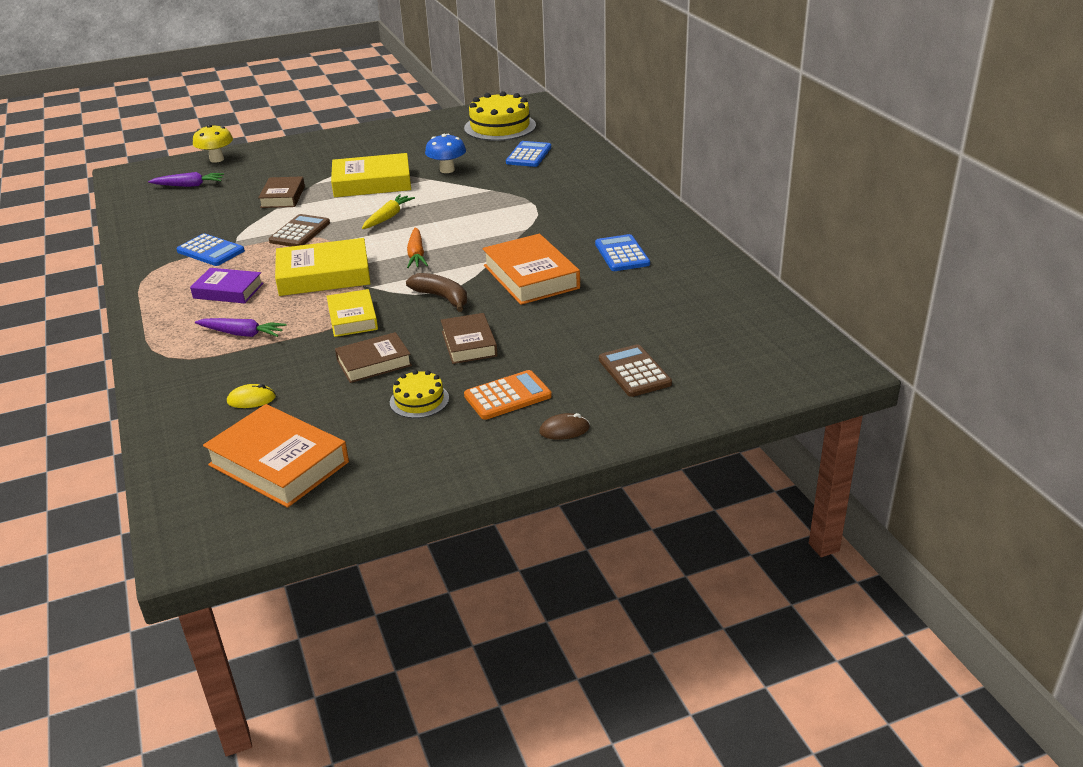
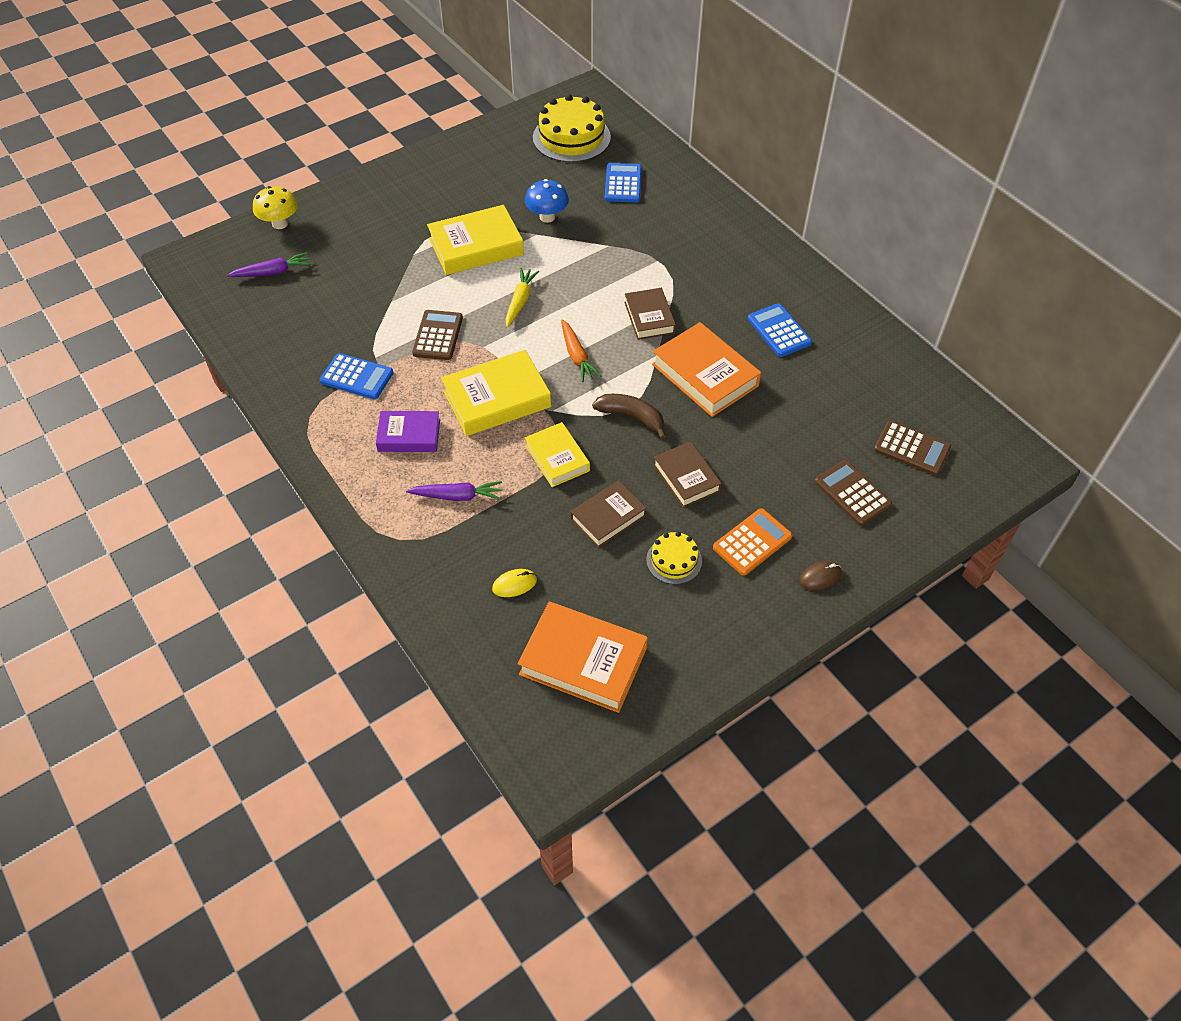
camera: 15 degrees left, 20 degrees up
(283, 197) = (390, 280): brown book -> brown book (649, 317)
(716, 346) = (911, 449): none -> brown calculator

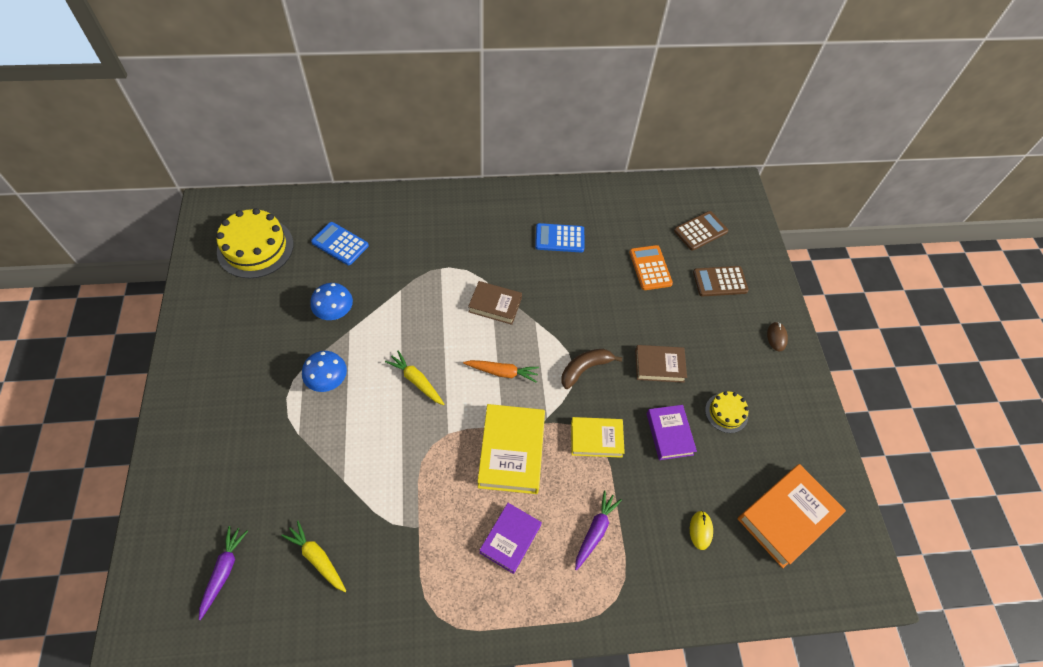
camera: 65 degrees left, 5 degrees up
(280, 224) = (159, 535): yellow mushroom -> none
(314, 319) = (317, 558): none -> yellow carrot
(357, 377) = (416, 552): blue calculator -> none
(438, 336) = (412, 462): brown calculator -> none
(476, 246) = (328, 381): yellow book -> blue mushroom
(608, 517) = (669, 434): brown book -> purple book
(705, 375) = (573, 302): orange book -> none
(752, 542) = (732, 358): orange calculator -> orange calculator (650, 268)

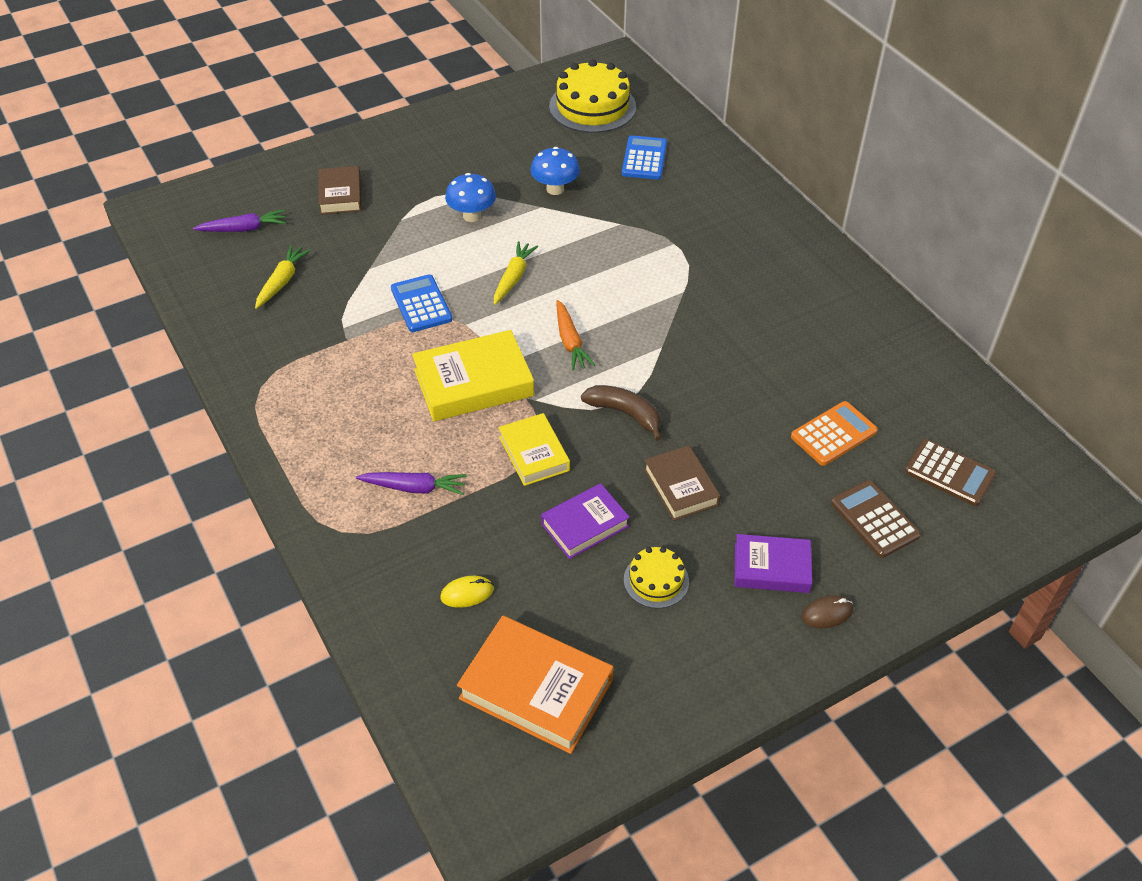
camera: 70 degrees right, 10 degrees down
(495, 305) = (658, 305): brown book -> brown book (340, 195)
(510, 539) = (369, 416): purple book -> purple book (771, 568)
(559, 238) = (805, 329): blue calculator -> blue calculator (421, 304)

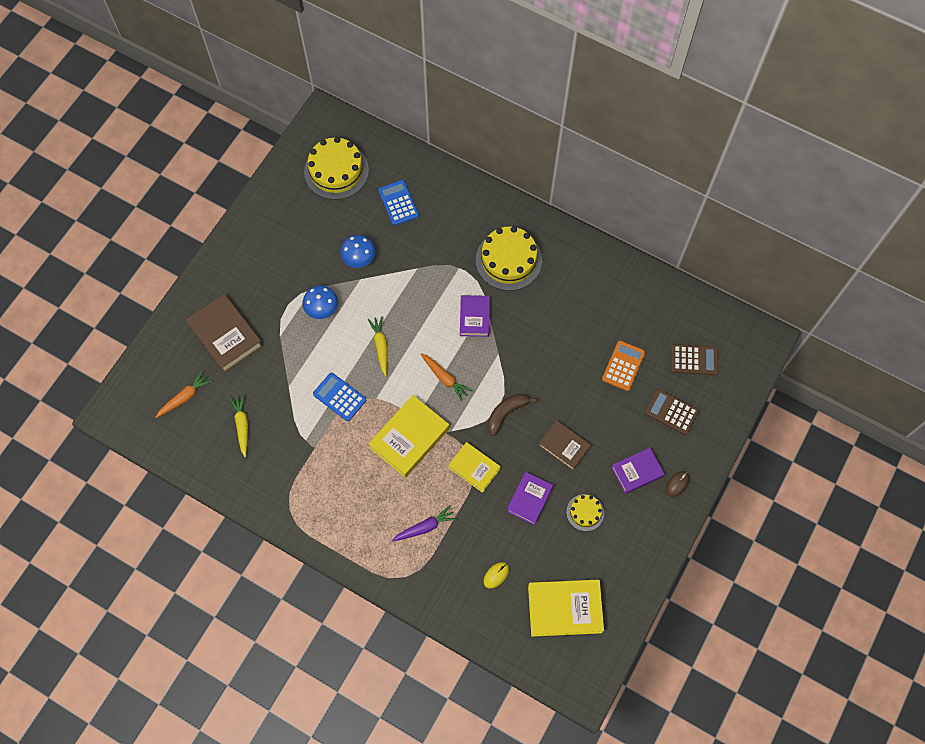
camera: 30 degrees left, 20 degrees up
(244, 229) = (185, 397): purple carrot -> orange carrot
(340, 195) = (226, 335): brown book -> brown book, size x1.59
(536, 689) = (564, 608): orange book -> yellow book
(625, 413) = (506, 413): brown banana -> brown banana turned 45 degrees counterclockwise
(658, 298) = (474, 317): none -> purple book
(746, 261) = (508, 260): none -> yellow cake

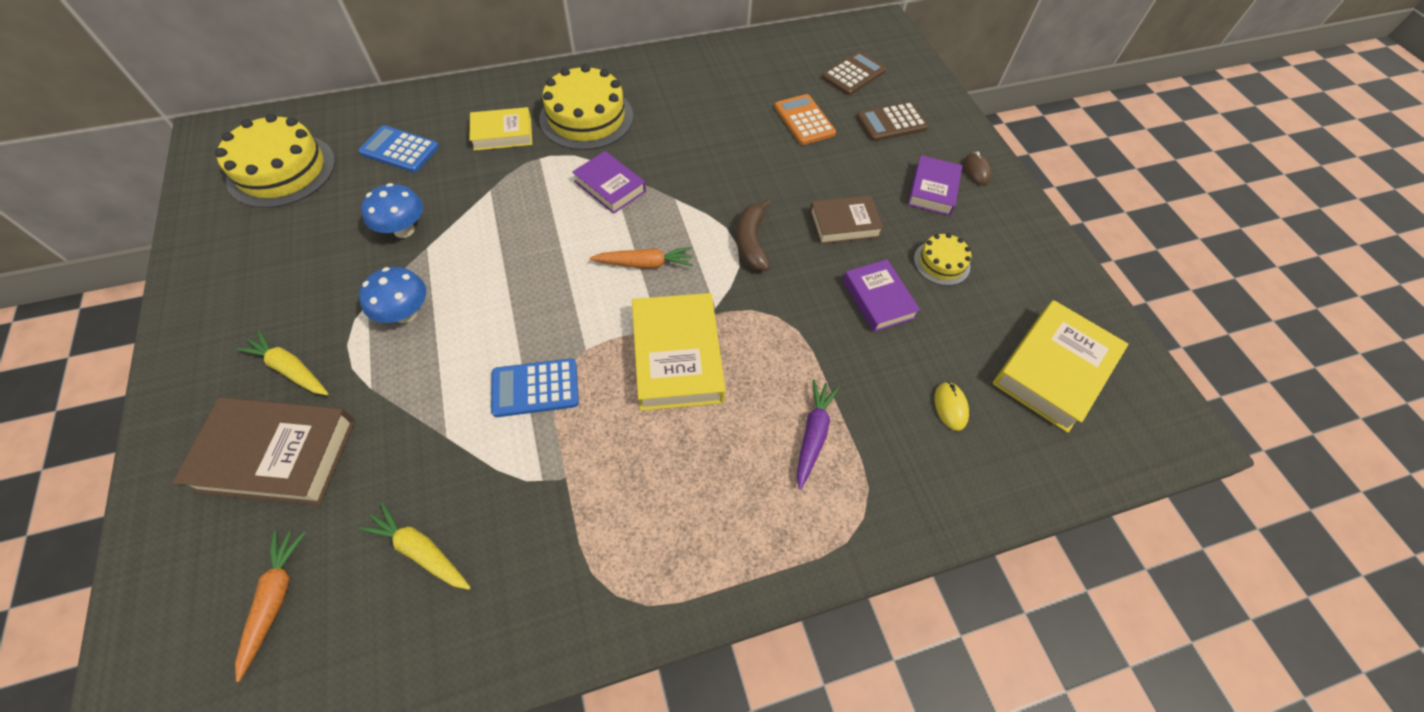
camera: 50 degrees left, 10 degrees down
(380, 346) = (530, 293): yellow carrot -> yellow carrot (290, 369)
(474, 468) = (786, 321): yellow book -> yellow book (502, 133)

